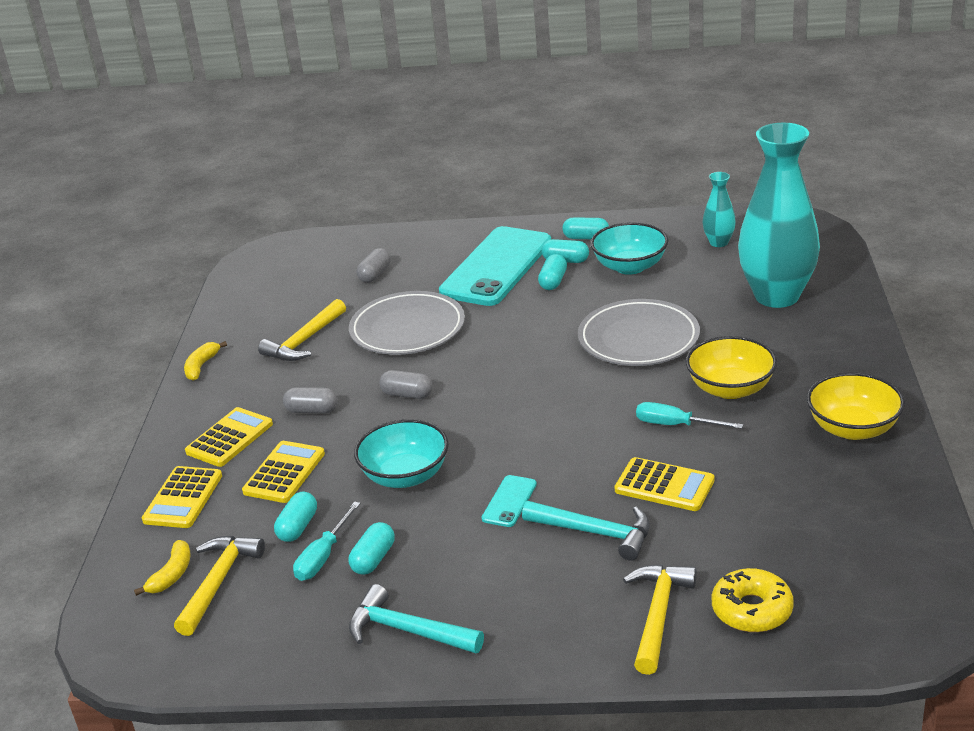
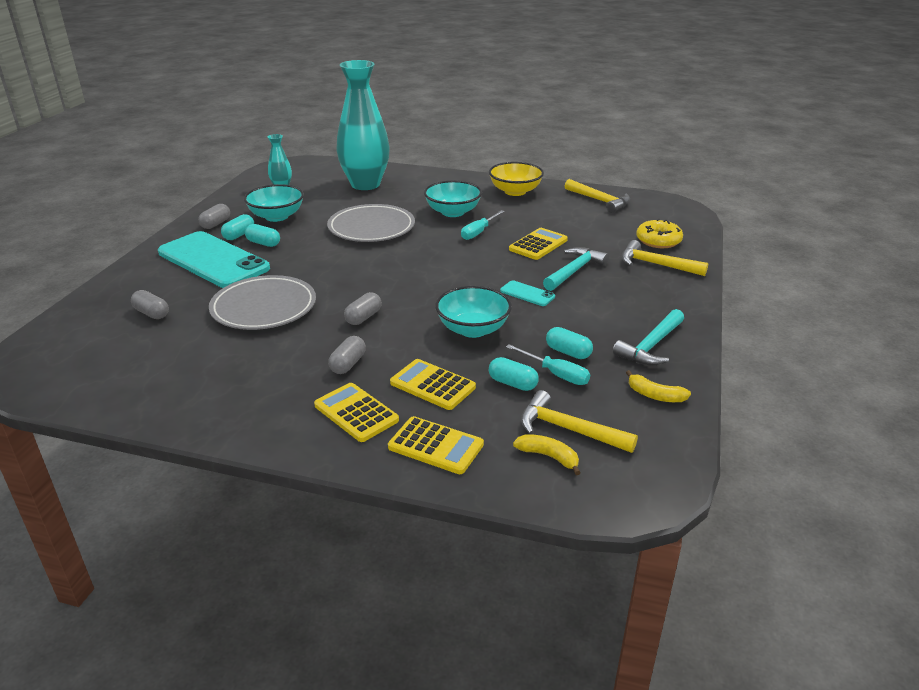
camera: 80 degrees left, 0 degrees up
(201, 366) = (207, 425): yellow banana -> yellow banana (655, 395)
(304, 341) = (227, 359): yellow hammer -> yellow hammer (600, 201)
(586, 238) = (216, 224): turquoise capsule -> grey capsule
(730, 388) = (453, 212): yellow bowl -> turquoise bowl

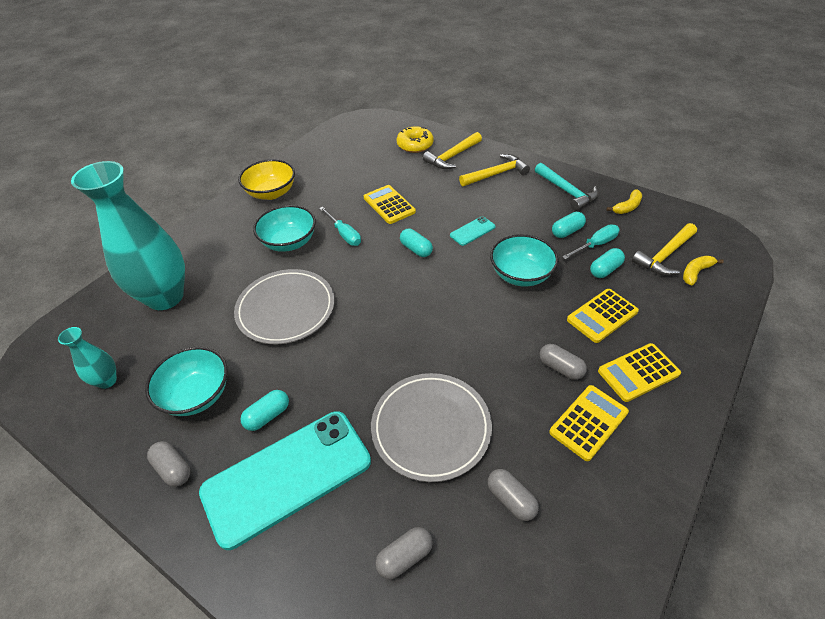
camera: 70 degrees left, 15 degrees up
(239, 235) = (227, 442): turquoise capsule -> turquoise capsule (416, 249)
(363, 317) = (479, 344): grey capsule -> grey capsule (511, 499)
(436, 446) = (684, 329): yellow calculator -> yellow calculator (588, 422)
(574, 271) = (444, 197): turquoise hammer -> none
(600, 201) = (326, 152): yellow hammer -> yellow hammer (496, 174)

